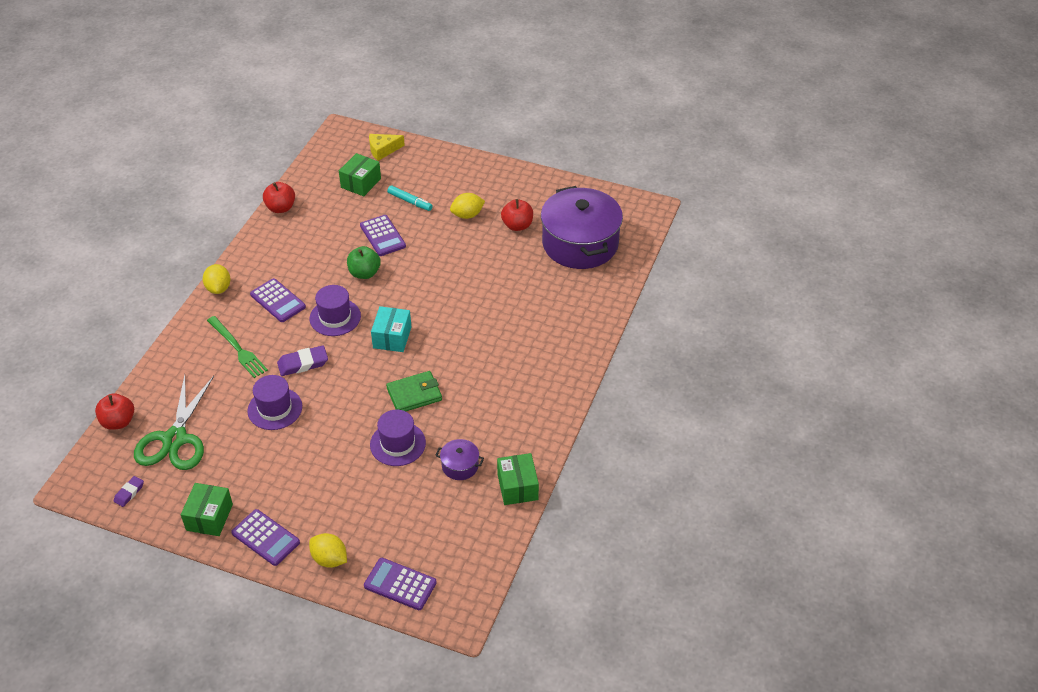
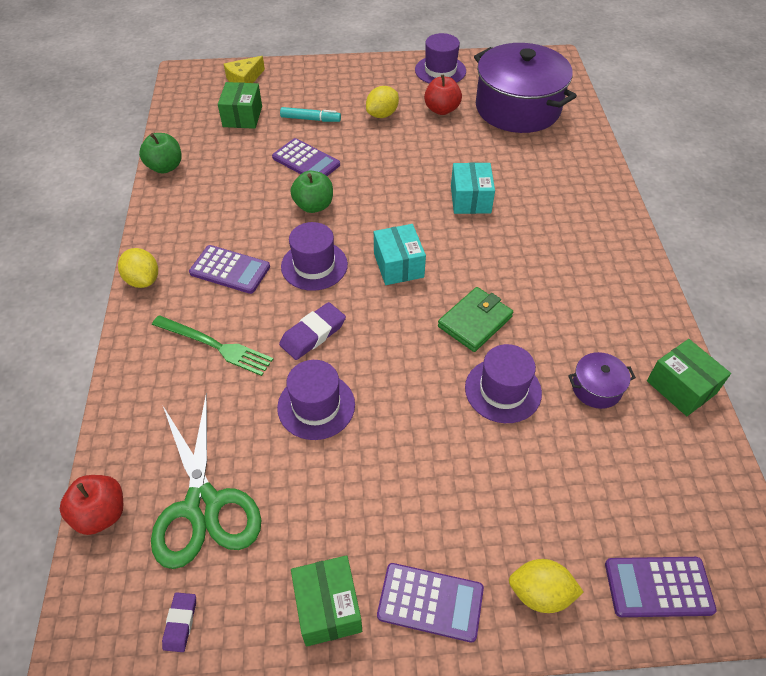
camera: 25 degrees left, 5 degrees up
(281, 208) = (165, 167): red apple -> green apple
(481, 306) = (470, 199): none -> turquoise box
(544, 190) = (440, 70): none -> purple hat

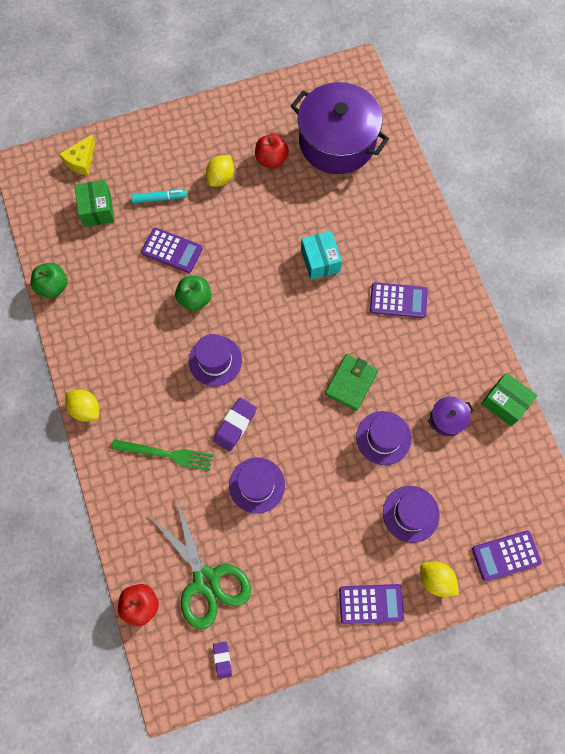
camera: 15 degrees left, 20 degrees up
(230, 270) = (150, 382): purple calculator -> purple calculator (398, 300)
(328, 607) = (309, 624): green box -> none
(398, 265) = (280, 344): turquoise box -> none
(440, 70) = (257, 107): purple hat -> purple hat (411, 514)
(540, 593) = (436, 579): yellow lemon -> yellow lemon turned 45 degrees clockwise

